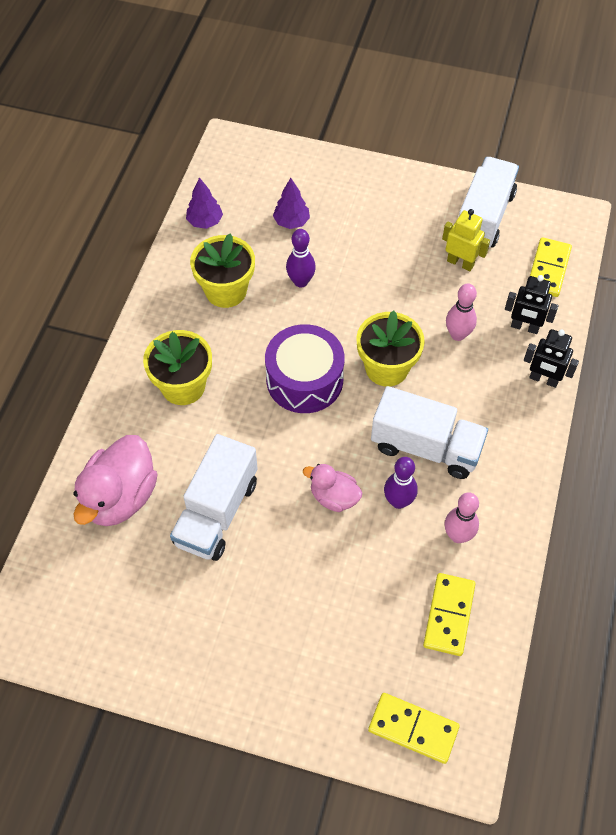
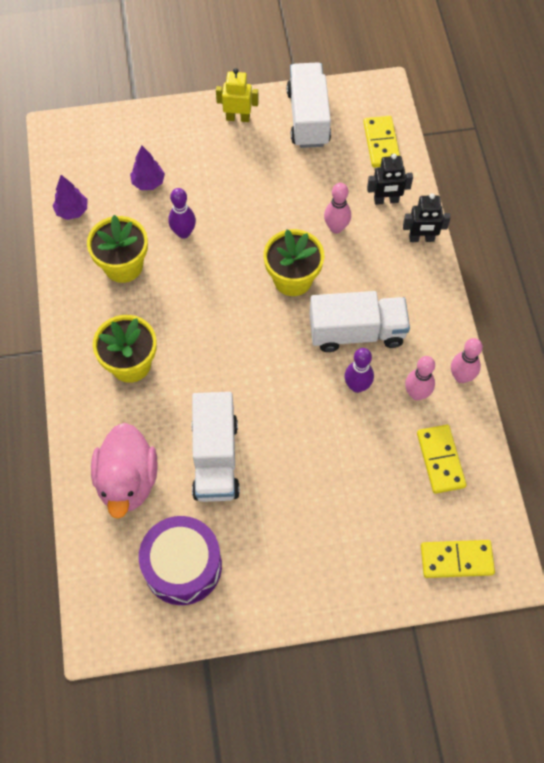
camera: 25 degrees left, 5 degrees up
(304, 380) = (230, 316): purple drum -> purple drum (182, 566)
(334, 497) = (304, 405): pink duck -> none
(460, 263) = (308, 165): yellow robot -> yellow robot (238, 118)
(515, 538) = (461, 377): none -> pink bowling pin

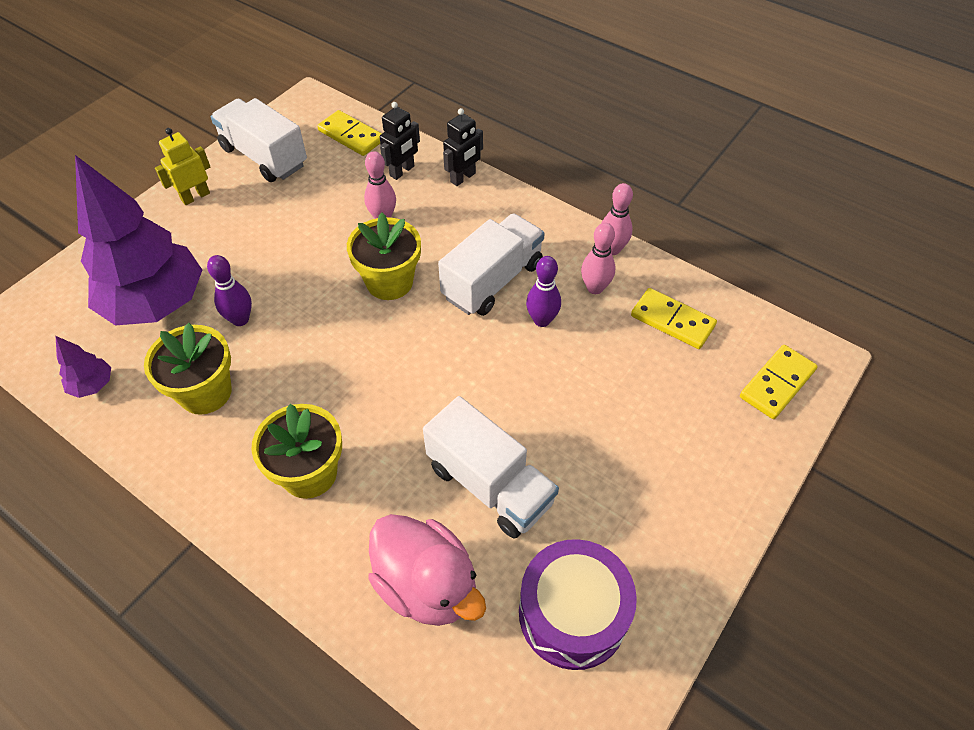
camera: 45 degrees left, 10 degrees down
(148, 182) = (156, 304): purple tree -> purple tree, size x2.45

